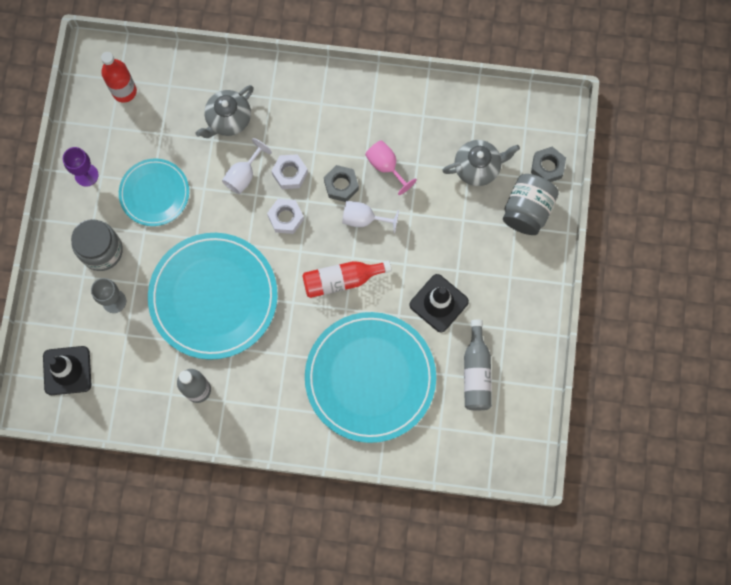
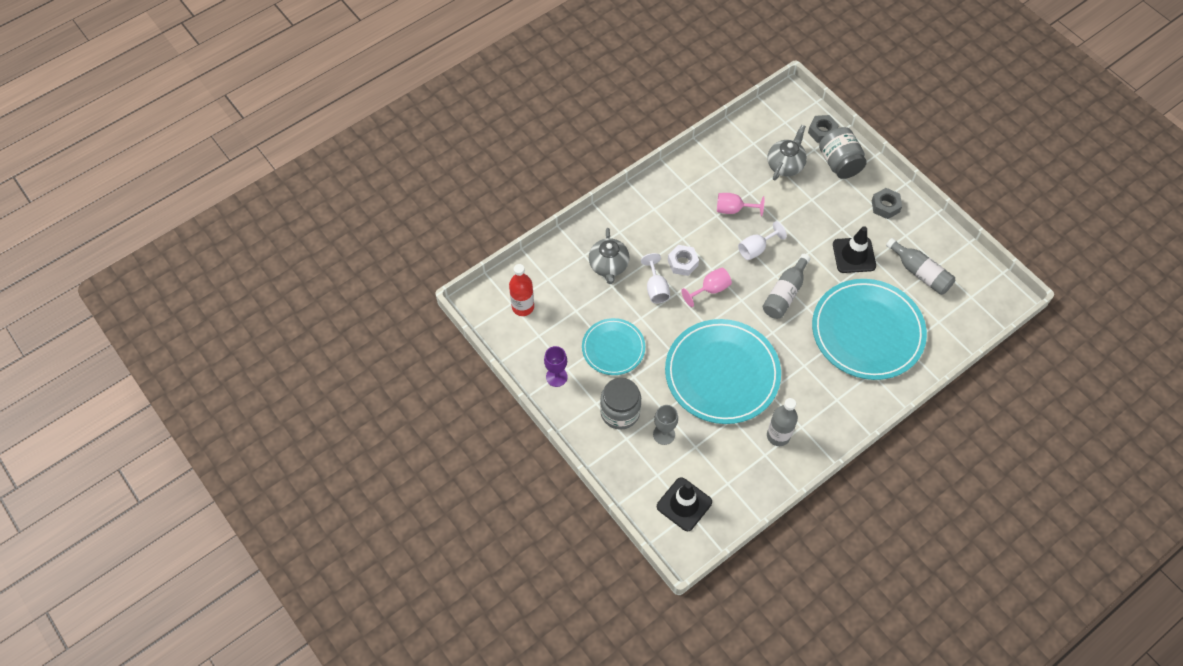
camera: 45 degrees left, 15 degrees down
(286, 218) = (710, 289): white nut -> pink goblet
(341, 185) = (720, 242): grey nut -> grey nut (885, 206)
(342, 280) = (785, 293): red bottle -> grey bottle

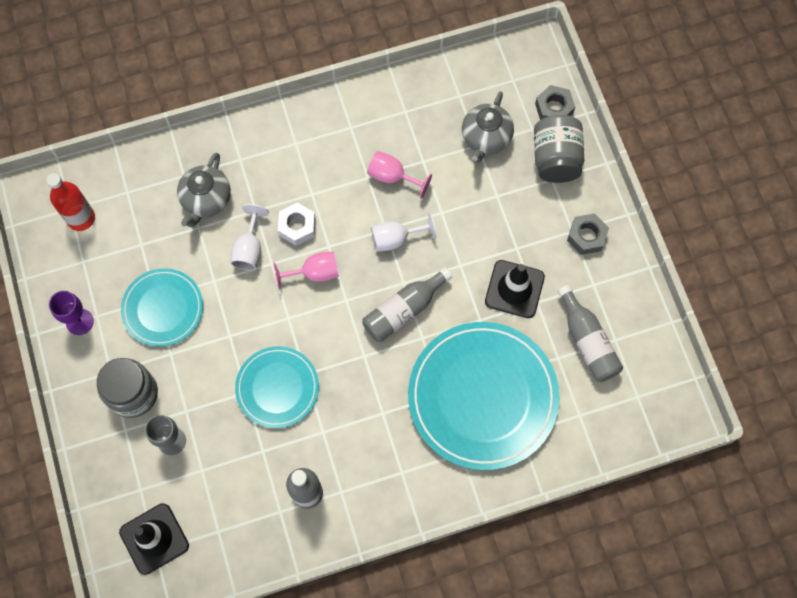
camera: 20 degrees right, 10 degrees up
(722, 373) = (277, 388): turquoise plate -> turquoise plate, size x0.56
(785, 165) = (485, 138): grey teapot -> grey teapot turned 150 degrees clockwise

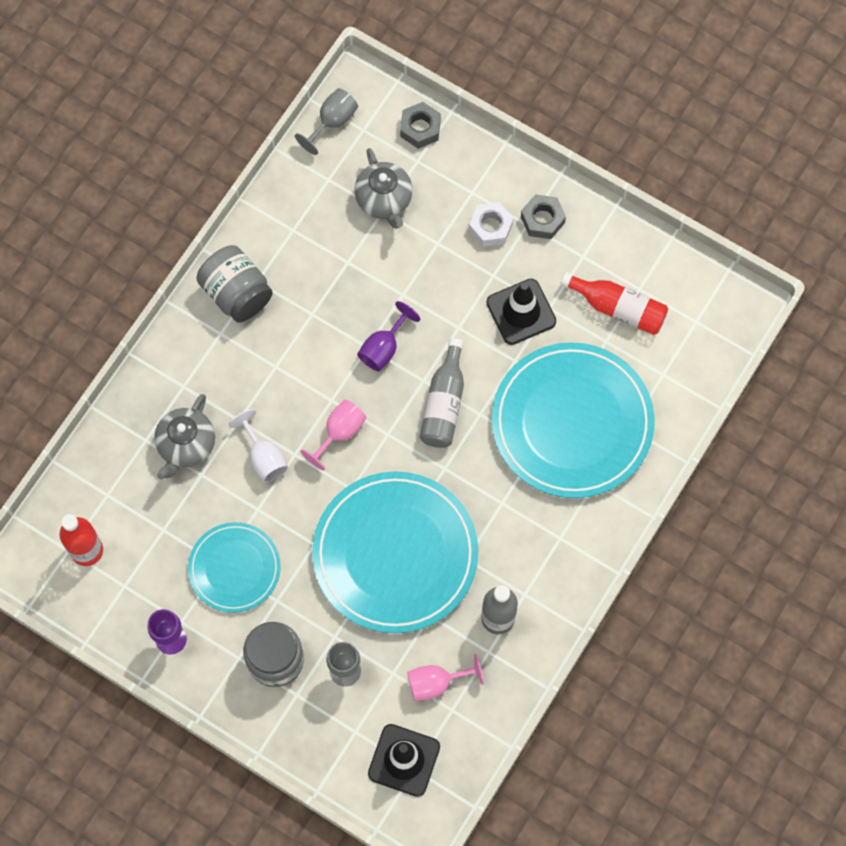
camera: 40 degrees left, 0 degrees up
(206, 200) = (186, 445): grey teapot -> grey teapot turned 45 degrees clockwise
(277, 388) = (395, 554): turquoise plate -> turquoise plate, size x1.80
(297, 226) = (288, 405): white nut -> white nut (490, 227)
(392, 177) = (333, 296): pink goblet -> pink goblet (436, 683)
(396, 239) = (383, 348): white goblet -> purple goblet
(496, 59) = (332, 122): none -> grey goblet
(555, 159) = (460, 172): grey jar -> grey jar (237, 293)
(587, 341) = (618, 308): grey bottle -> red bottle

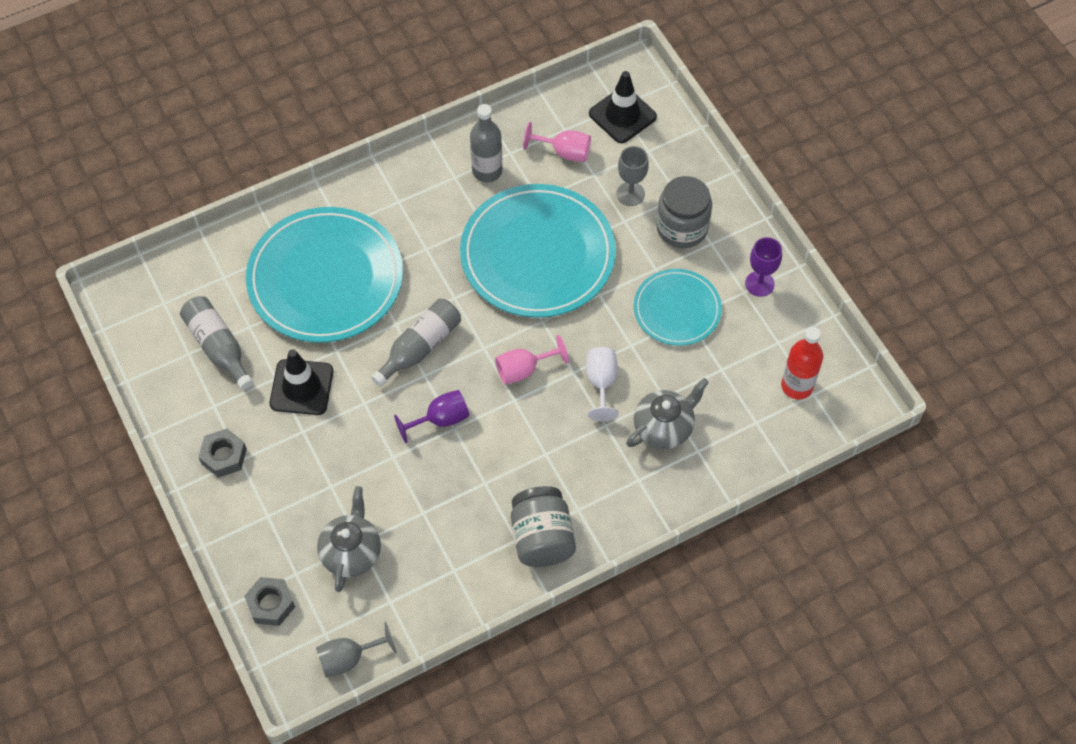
camera: 150 degrees left, 10 degrees down
(490, 227) = (274, 474): white nut -> none
(618, 308) = (218, 347): red bottle -> grey bottle

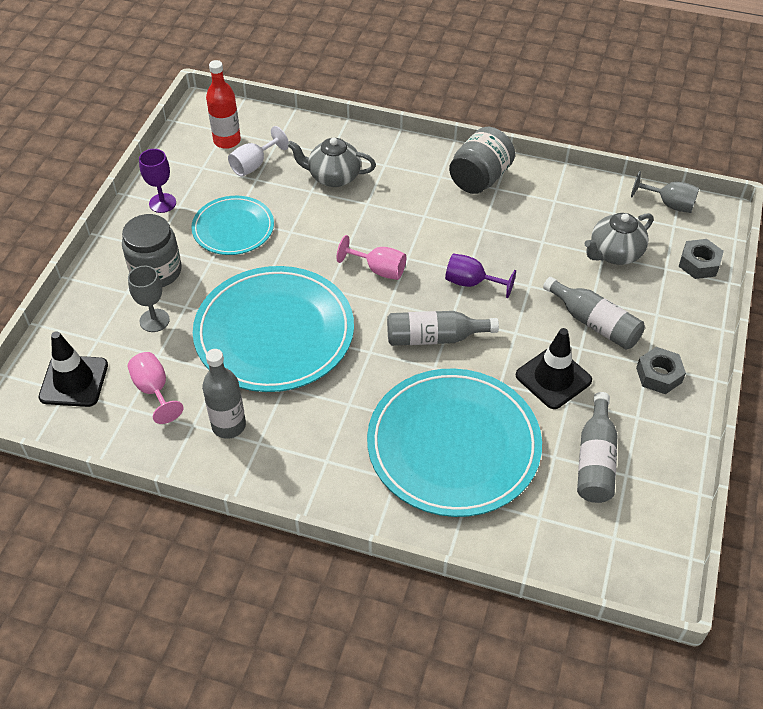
camera: 135 degrees left, 10 degrees down
(311, 464) = (594, 323): none -> grey bottle
(601, 383) = (339, 225): white goblet -> white goblet (254, 165)

